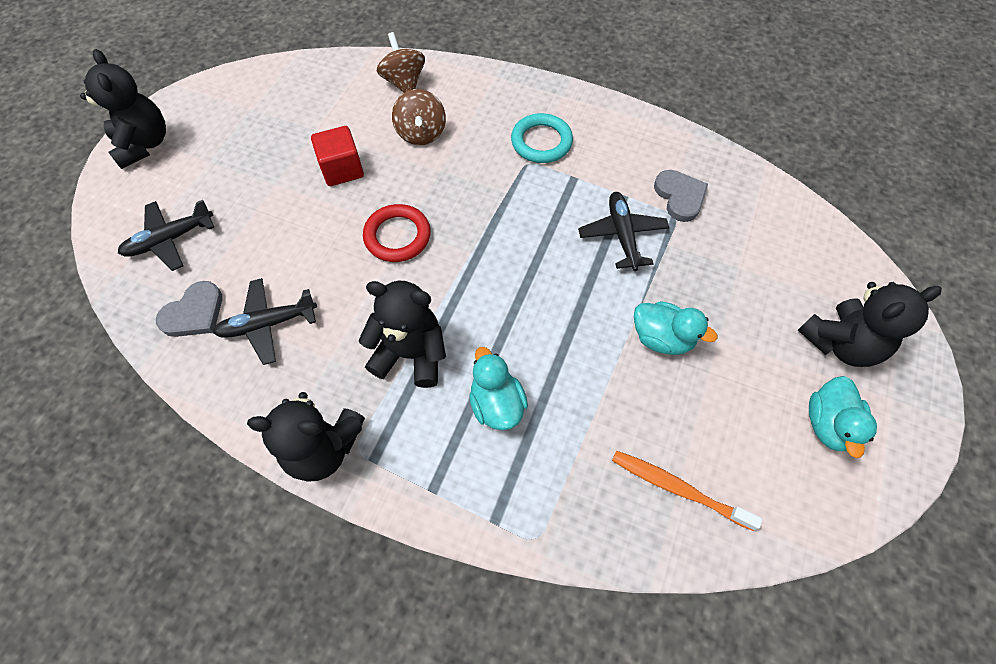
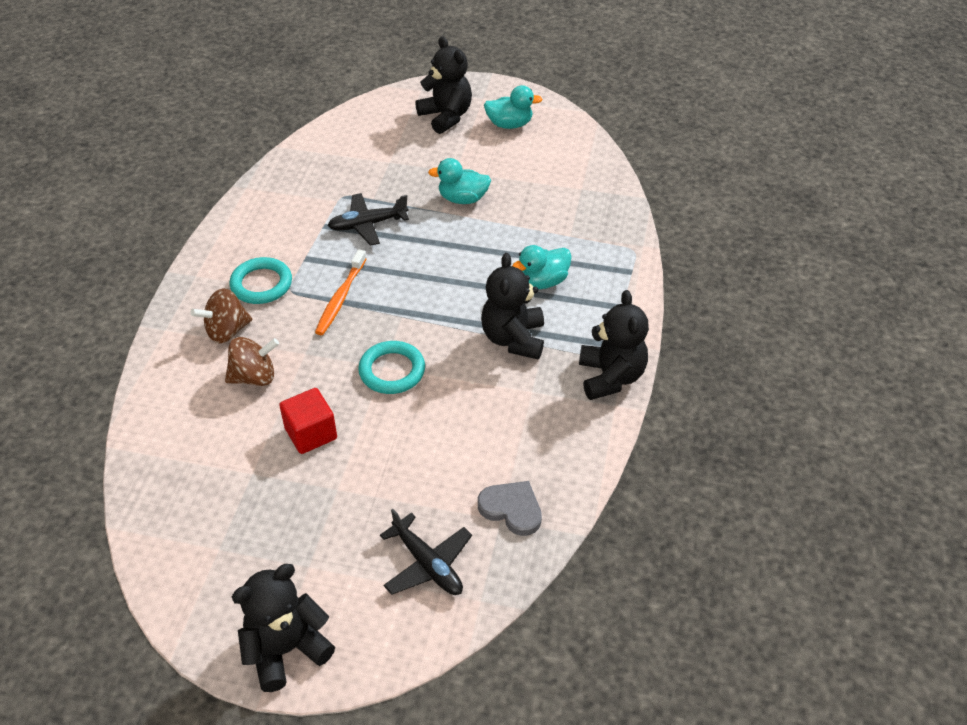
camera: 100 degrees left, 15 degrees down
(267, 324) = (509, 446): black plane -> none
(397, 236) = (392, 371): red ring -> turquoise ring
(404, 82) = (174, 406): brown spinning top -> brown spinning top (227, 331)
(662, 338) = (462, 199): turquoise duck -> turquoise duck turned 105 degrees counterclockwise
(678, 489) = (576, 187): orange toothbrush -> orange toothbrush (341, 298)
(680, 197) = (321, 193): grey heart -> none

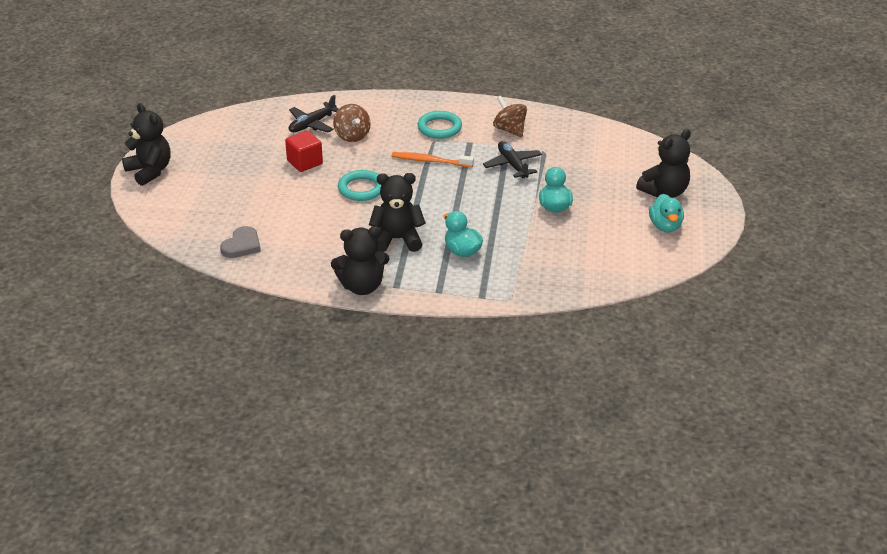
camera: 85 degrees right, 10 degrees down
(227, 331) = (392, 120): brown spinning top -> brown spinning top (510, 130)
(428, 564) = (201, 215): black plane -> black plane (312, 124)

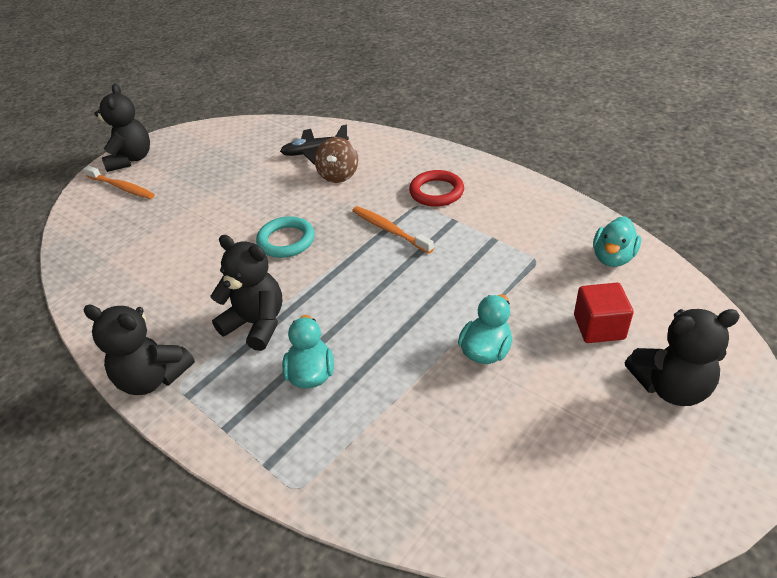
camera: 35 degrees right, 5 degrees up
(172, 193) = (121, 187): none -> orange toothbrush
(242, 245) = (107, 268): grey heart -> none
(304, 162) = (265, 191): red cube -> red cube (599, 327)
(439, 128) = (436, 192): turquoise ring -> red ring
(510, 130) = (515, 218): brown spinning top -> none
(512, 165) = (480, 266): black plane -> none
(665, 226) = (632, 455): turquoise duck -> turquoise duck (613, 258)

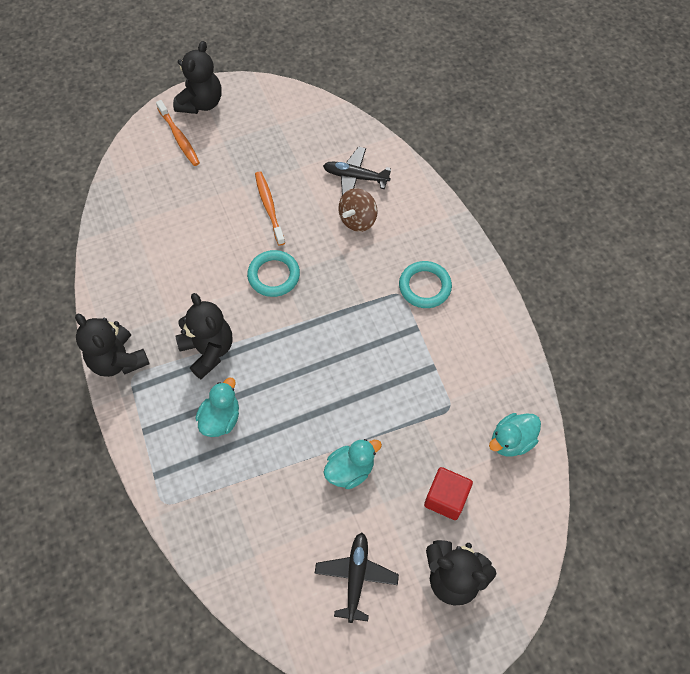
camera: 25 degrees right, 20 degrees up
(390, 230) = (359, 310): orange toothbrush -> orange toothbrush (269, 207)
(436, 192) = (424, 286): red ring -> turquoise ring
(575, 441) = (356, 577): none -> black plane

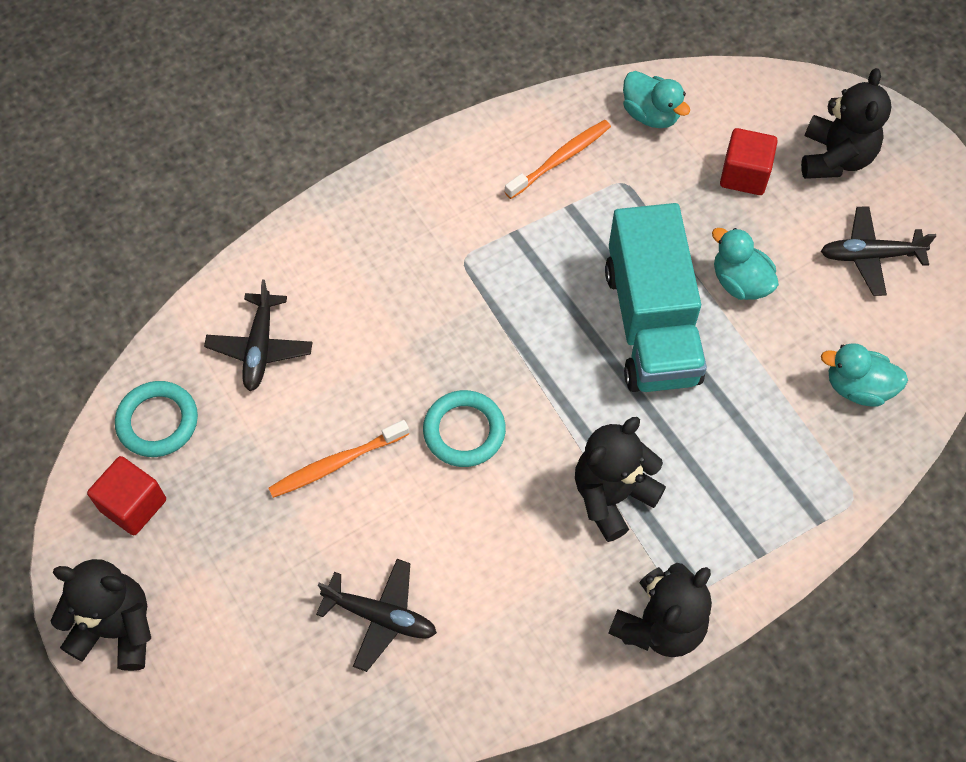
camera: 100 degrees left, 0 degrees up
(170, 218) = (381, 617): none -> black plane
(179, 137) = (201, 648): orange toothbrush -> orange toothbrush (560, 159)
(221, 418) = (713, 454): turquoise duck -> turquoise duck (857, 387)
(269, 113) = (133, 505): none -> red cube
(327, 401) = (651, 324): none -> turquoise truck
(357, 220) = (342, 332): brown spinning top -> none
(424, 286) = (445, 230): turquoise ring -> turquoise ring (157, 422)

